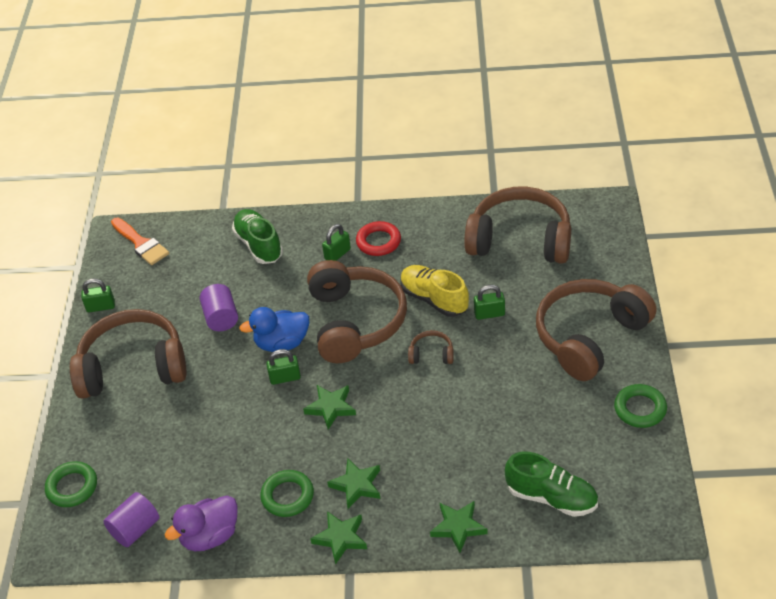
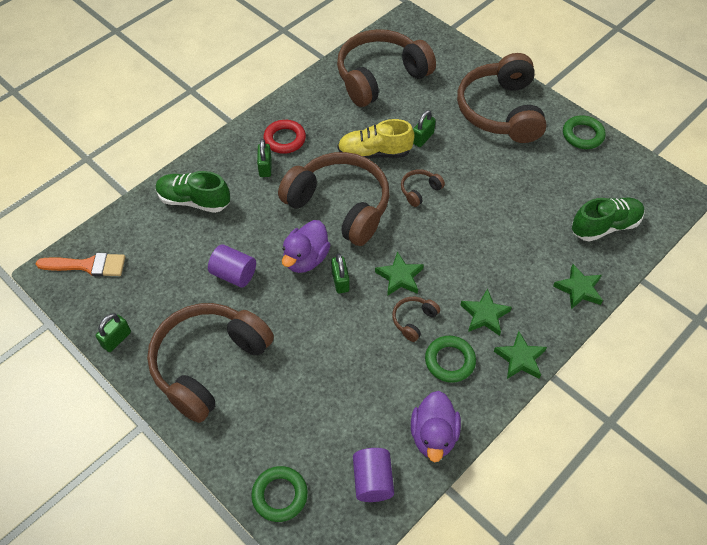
camera: 50 degrees left, 10 degrees up
(282, 343) = (306, 259): blue duck -> purple duck
(285, 378) = (340, 281): green padlock -> green padlock turned 45 degrees counterclockwise
(300, 446) = (413, 320): none -> brown headphones

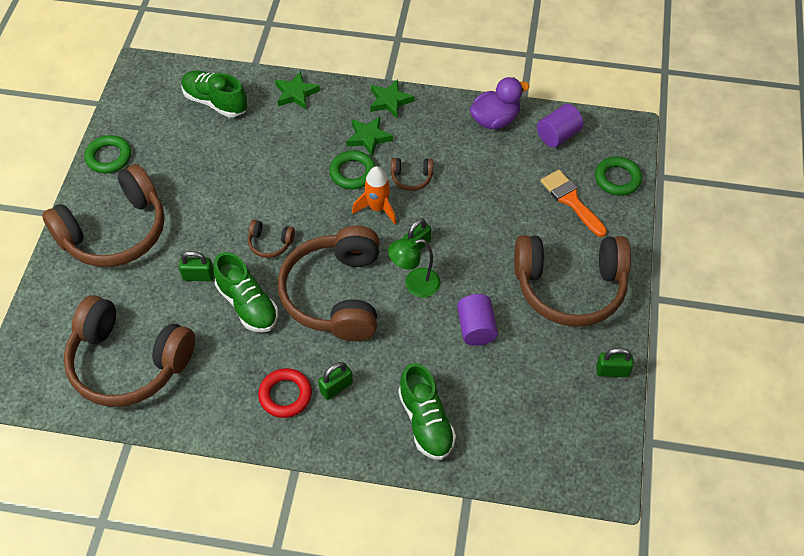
camera: 125 degrees left, 0 degrees up
(88, 265) = (571, 457): orange brush -> orange brush (571, 200)
(306, 259) = (415, 284): purple duck -> green lamp
(374, 153) = (247, 304): yellow shoe -> green shoe
(400, 277) = (377, 208): green star -> orange rocket
(449, 361) = (428, 139): green ring -> green ring (352, 173)

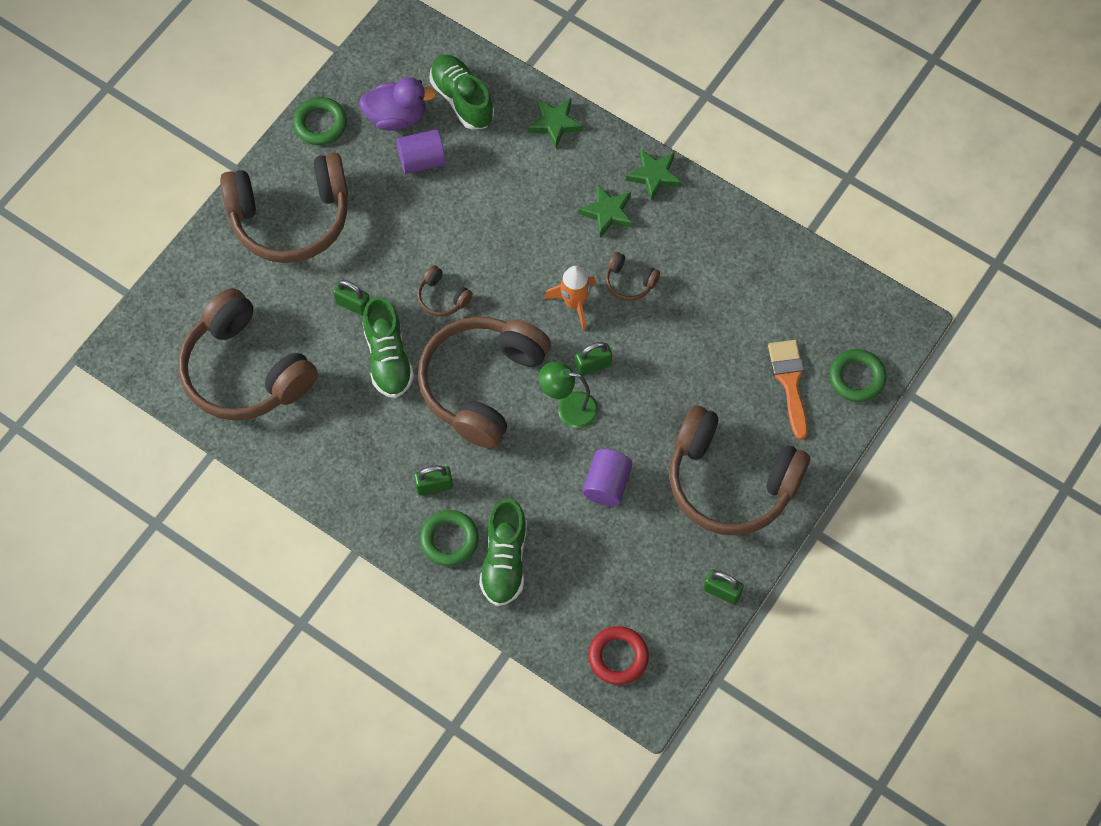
camera: 25 degrees right, 10 degrees up
(285, 395) = (381, 472): red ring -> red ring (618, 657)
(352, 173) = (569, 249): green ring -> green ring (449, 540)
(495, 120) = (760, 247): purple duck -> purple duck (397, 117)
(558, 135) = (820, 296): purple cylinder -> purple cylinder (422, 160)

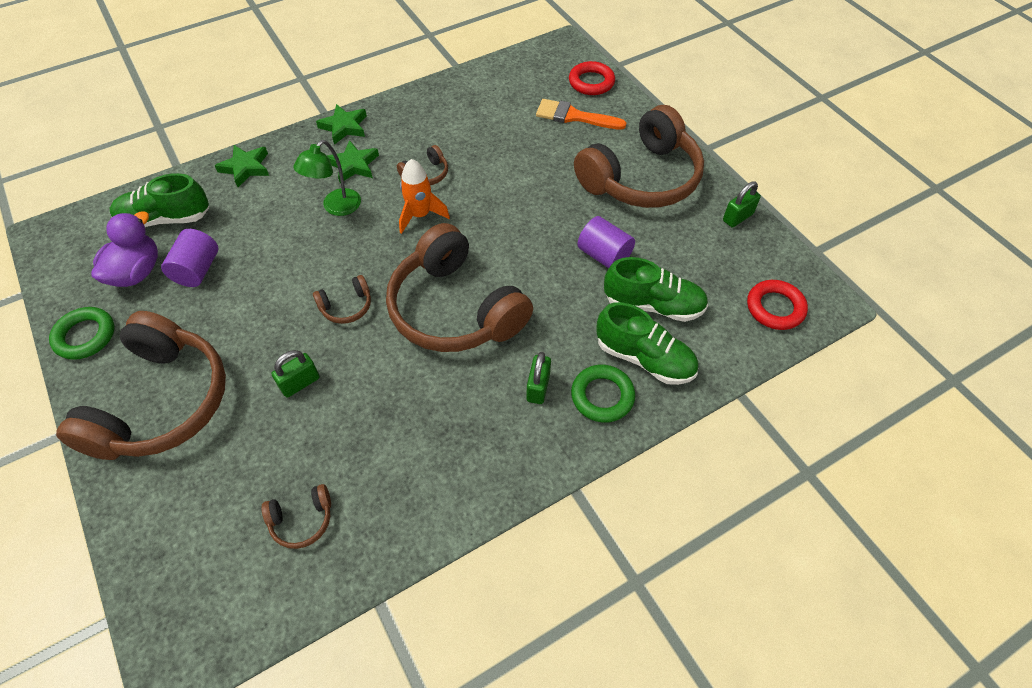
camera: 65 degrees left, 10 degrees down
(245, 371) = (302, 520): brown headphones -> brown headphones, size x0.41
(388, 358) = (378, 375): green shoe -> green shoe (653, 305)
(569, 408) = (517, 255): green lamp -> green lamp (336, 207)
(593, 365) = (486, 224): green padlock -> none
(856, 378) = (591, 82): green ring -> red ring

